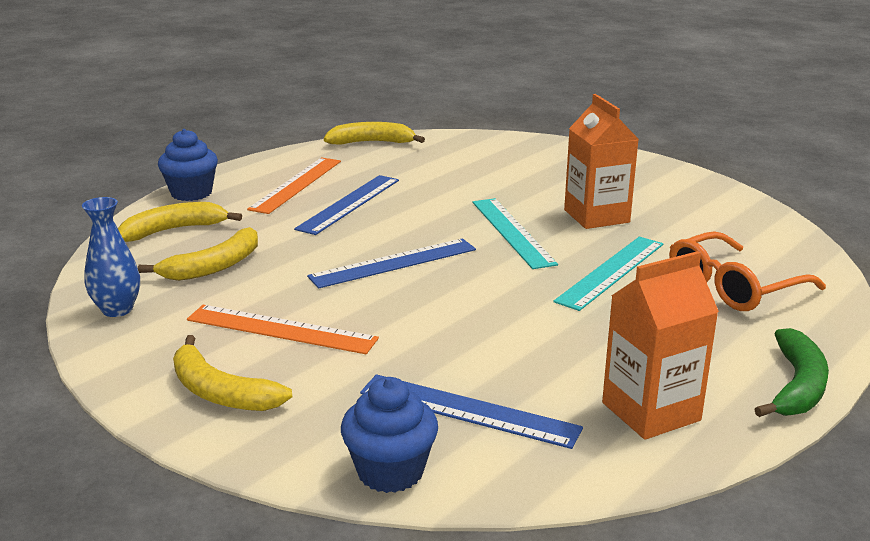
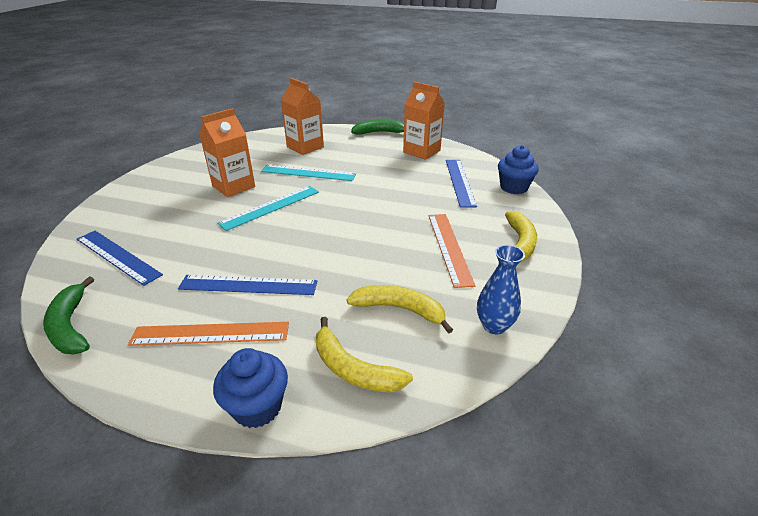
camera: 115 degrees left, 10 degrees up
(372, 142) = (70, 326): yellow banana -> green banana
(394, 263) = (340, 235): blue ruler -> blue ruler (118, 256)
(734, 286) = (305, 147): orange glasses -> orange carton

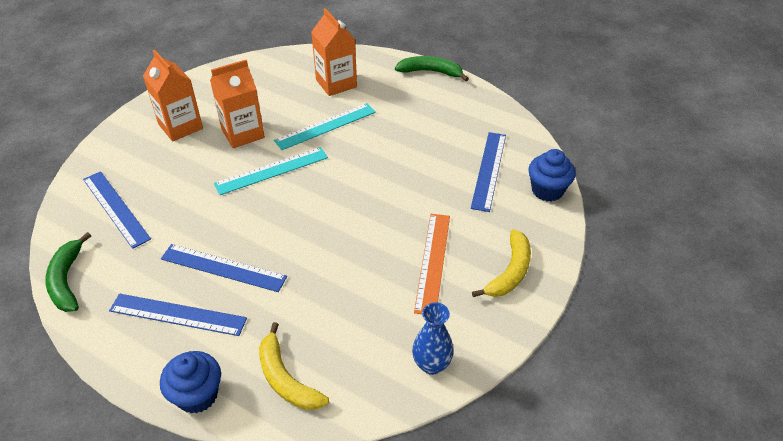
camera: 15 degrees right, 10 degrees up
(210, 333) = (178, 314): orange ruler -> blue ruler
(308, 173) = (326, 126): turquoise ruler -> turquoise ruler turned 60 degrees counterclockwise
(400, 309) = (352, 326): yellow banana -> none
(421, 151) = (467, 113): orange carton -> orange carton (180, 126)

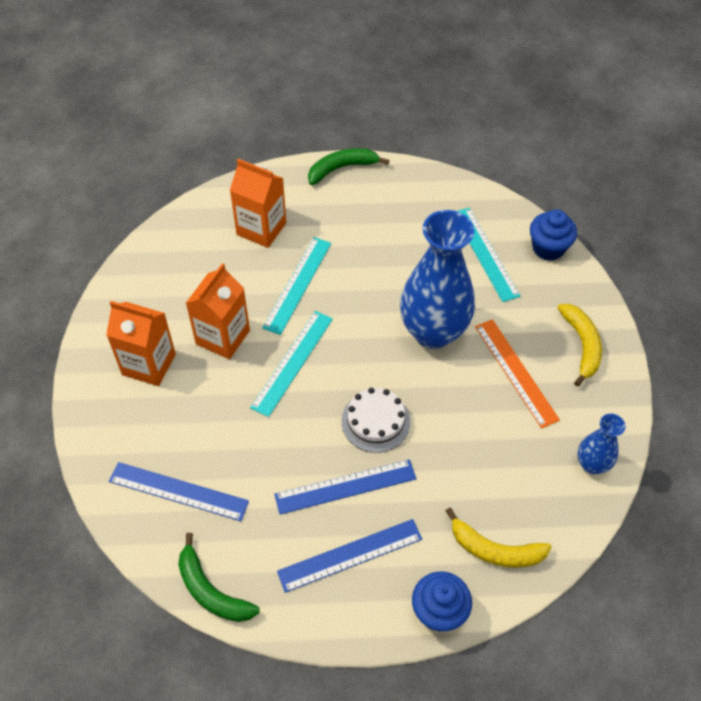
camera: 35 degrees left, 10 degrees up
(289, 237) = (375, 421): none -> white cake
(393, 202) = (433, 332): none -> blue vase
(488, 170) = (485, 253): blue ruler -> turquoise ruler

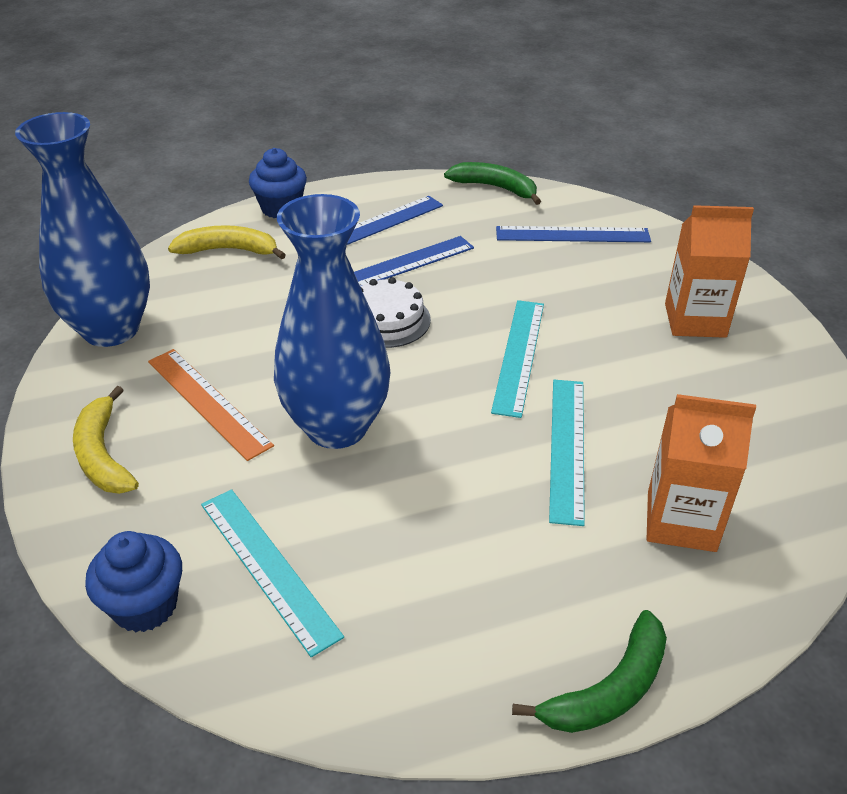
camera: 165 degrees right, 15 degrees down
(223, 337) = (627, 364): orange carton -> none
(592, 464) = (111, 329): blue vase -> blue vase, size x2.05

